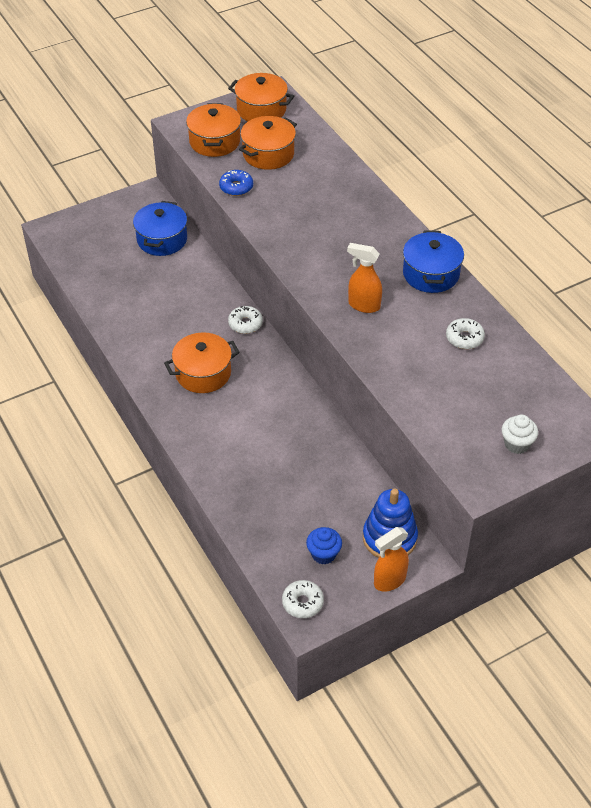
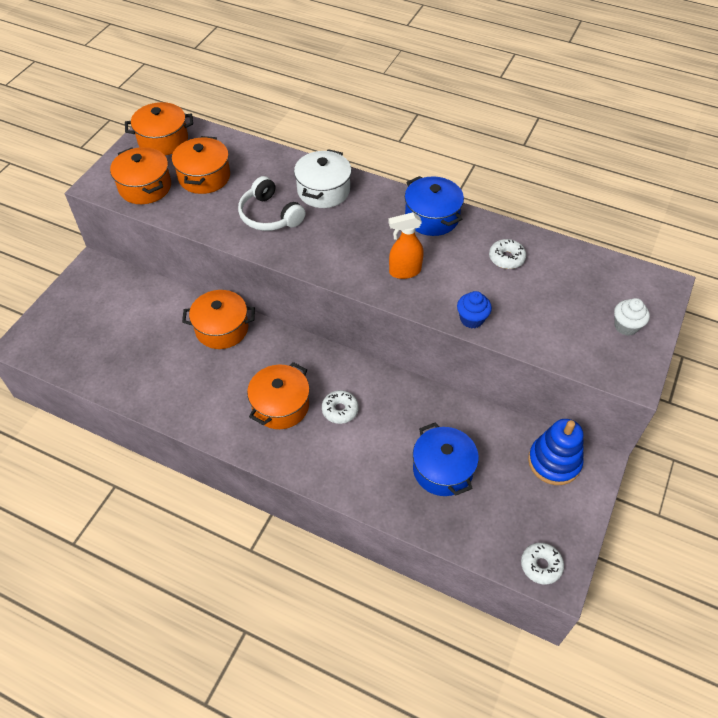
camera: 35 degrees left, 5 degrees up
(162, 239) = (140, 302): blue pot -> blue pot (442, 469)
(208, 292) = (222, 329): none -> orange pot
(236, 187) = (201, 219): blue donut -> none
(245, 324) = (279, 340): white donut -> white donut (340, 410)
(293, 209) = (269, 215): none -> white headphones
(323, 554) = (518, 510): blue cupcake -> blue cupcake (471, 319)
(357, 209) = (323, 190): none -> white pot
(389, 580) = (586, 499): orange spray bottle -> none

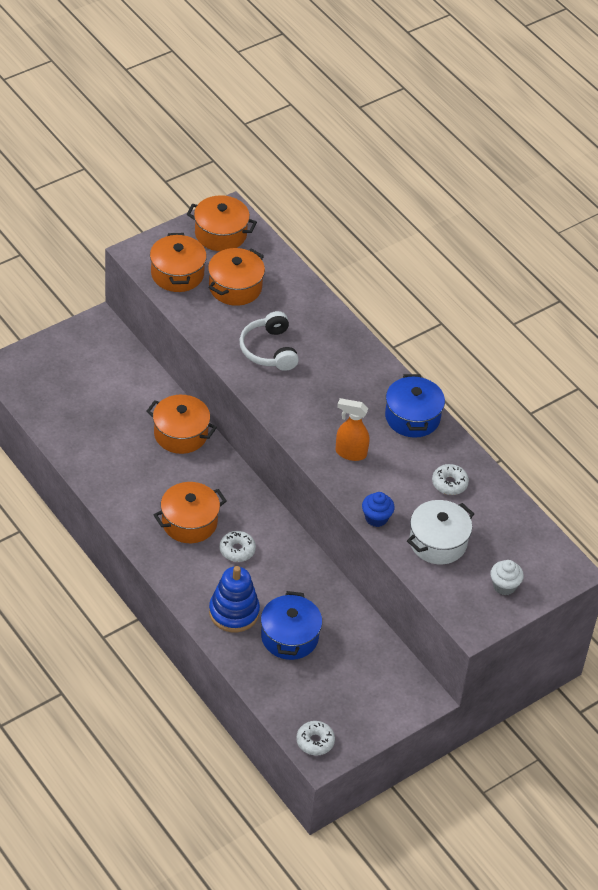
camera: 25 degrees right, 5 degrees down
(323, 190) = (333, 348): white pot -> white pot (438, 542)
(554, 462) = (389, 678): blue stacking toy -> blue stacking toy (234, 612)

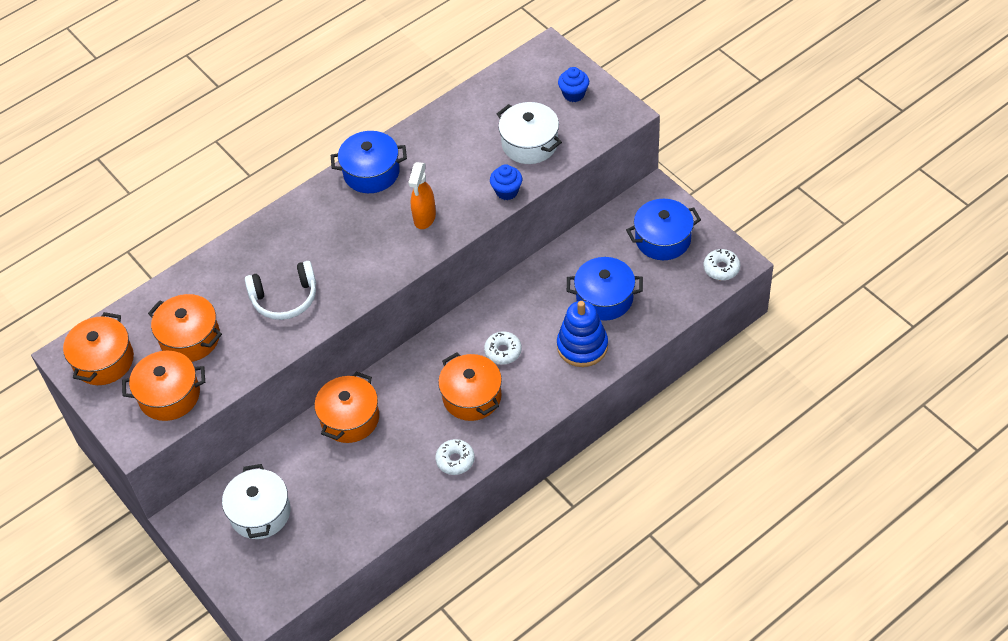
camera: 85 degrees left, 5 degrees up
(95, 371) = (260, 513): none -> white pot
(359, 696) = (663, 239): none -> blue pot
(449, 483) = (455, 139): white donut -> white donut (455, 460)
(504, 586) = (574, 94): white cupcake -> blue cupcake

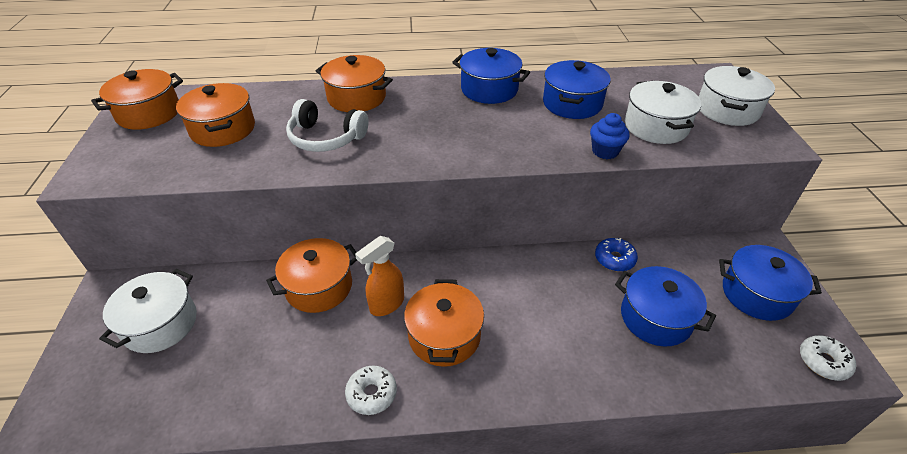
camera: 30 degrees right, 10 degrees down
(169, 395) = (152, 160): orange pot -> orange pot (356, 98)
(424, 218) = (506, 137): orange spray bottle -> orange spray bottle (386, 304)
(451, 152) = (572, 103): none -> blue pot
(503, 351) = (510, 310): white donut -> none
(551, 267) = (614, 259): none -> blue donut
(574, 94) = (727, 110): blue cupcake -> white pot
(582, 346) = (600, 353): blue stacking toy -> none

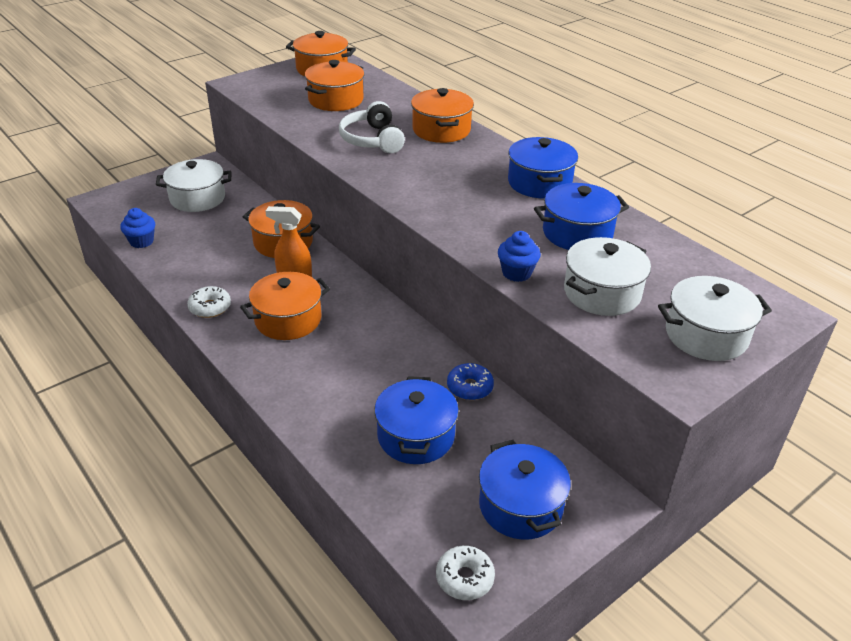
camera: 55 degrees right, 5 degrees down
(183, 413) = (141, 241): none -> blue cupcake

